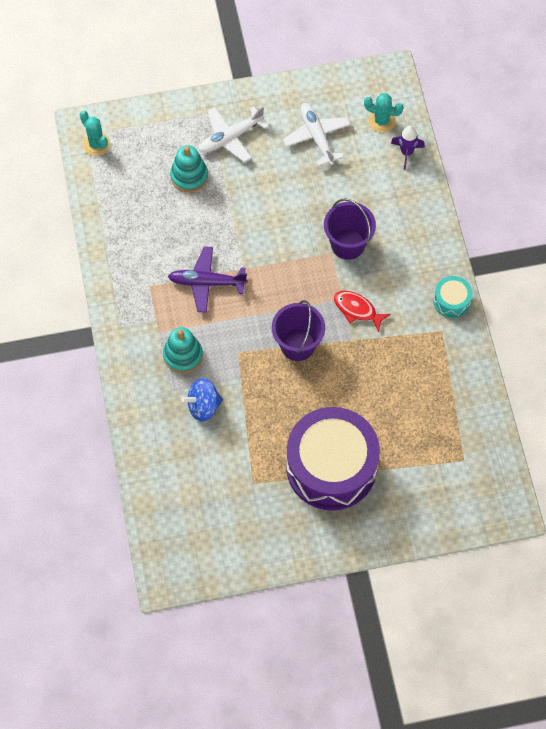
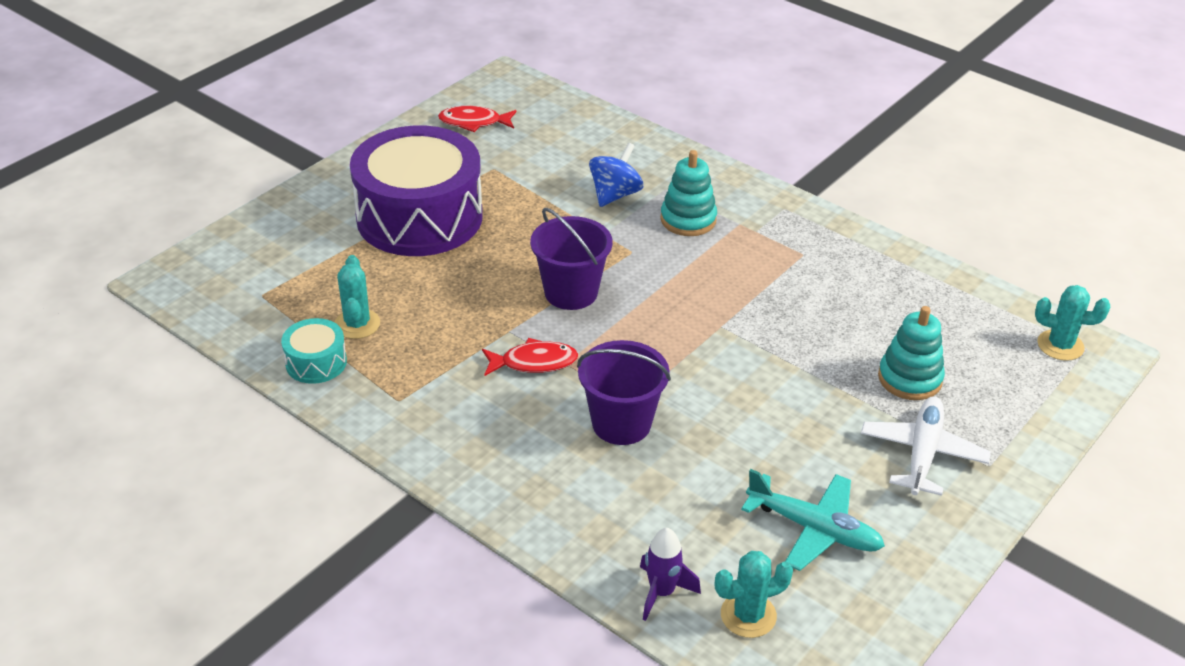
camera: 140 degrees right, 25 degrees down
(206, 283) = (745, 290): purple plane -> none
(227, 541) = (473, 122): none -> red fish
(316, 137) = (814, 529): white plane -> turquoise plane
(427, 400) = (357, 324): none -> turquoise cactus
(451, 301) = (413, 440): turquoise drum -> turquoise drum (316, 362)

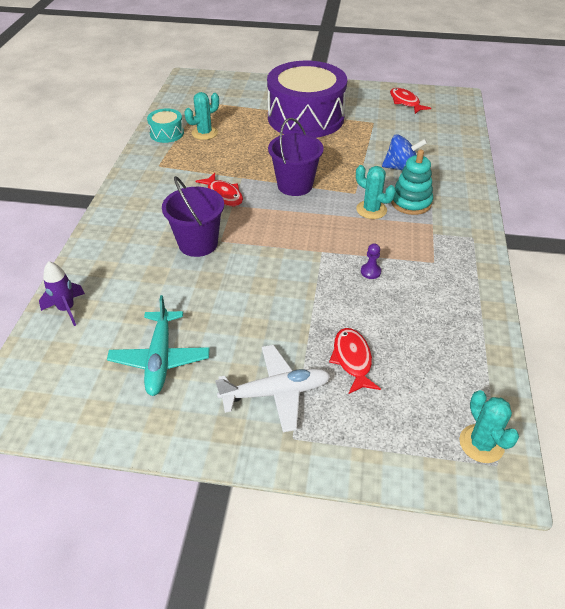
camera: 60 degrees right, 5 degrees up
(748, 615) = (65, 353): turquoise cactus -> turquoise cactus (371, 210)
(785, 305) = (370, 272): none -> purple pawn
(910, 378) = (352, 359): turquoise stacking toy -> red fish

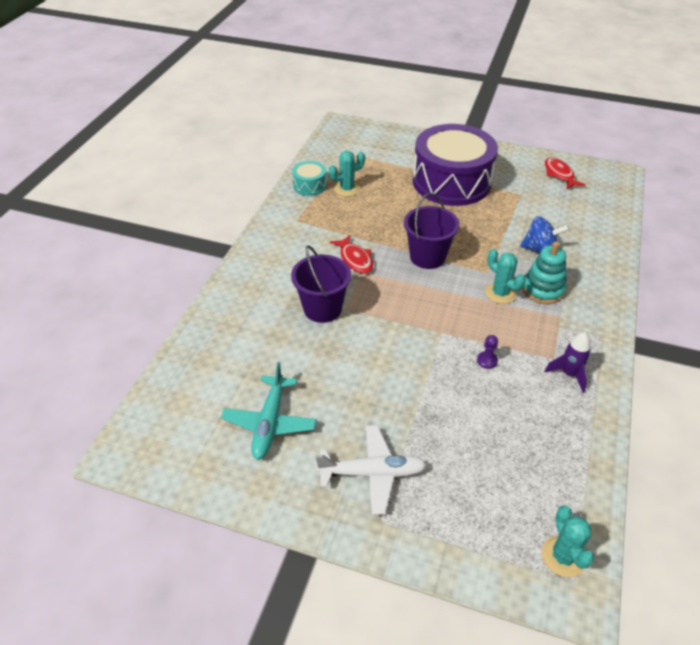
camera: 10 degrees right, 0 degrees up
(67, 309) = (191, 361): purple rocket -> purple rocket (569, 374)
(352, 359) = (452, 451): red fish -> none

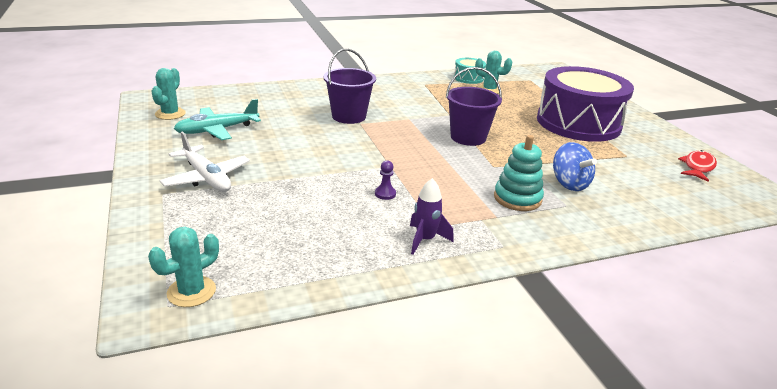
camera: 50 degrees right, 15 degrees down
(355, 259) = (418, 113): red fish -> none
(500, 293) = (478, 179): turquoise cactus -> turquoise cactus (170, 114)

